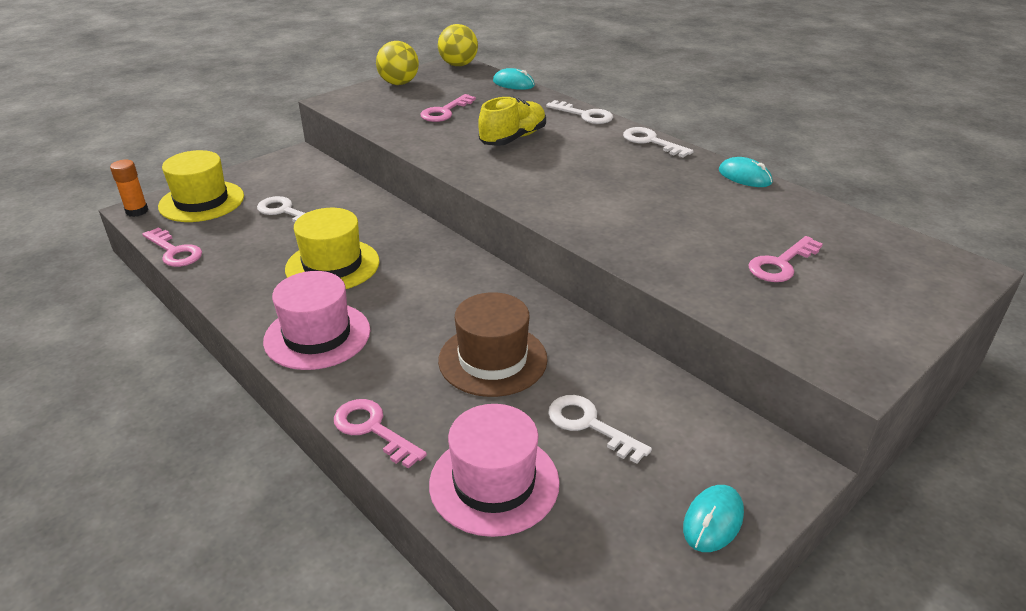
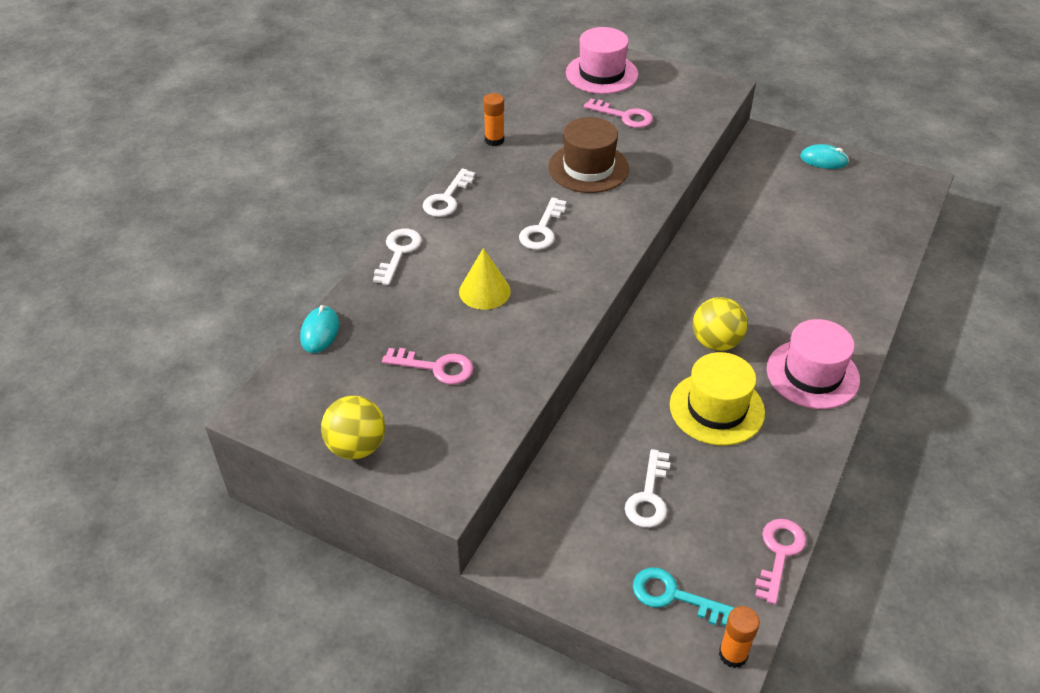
camera: 110 degrees left, 10 degrees up
(201, 201) = (673, 596): yellow hat -> turquoise key
(373, 429) = (873, 304): pink key -> none
(458, 65) = (262, 407): yellow ball -> yellow ball (716, 342)
(492, 359) = (765, 269): brown hat -> brown hat (588, 168)
(494, 483) = (867, 240): pink hat -> pink hat (601, 74)
(513, 138) = (484, 291): yellow shoe -> yellow cone
(589, 425) = (791, 212): white key -> white key (542, 230)
(744, 177) = (494, 140): turquoise mouse -> orange glue stick

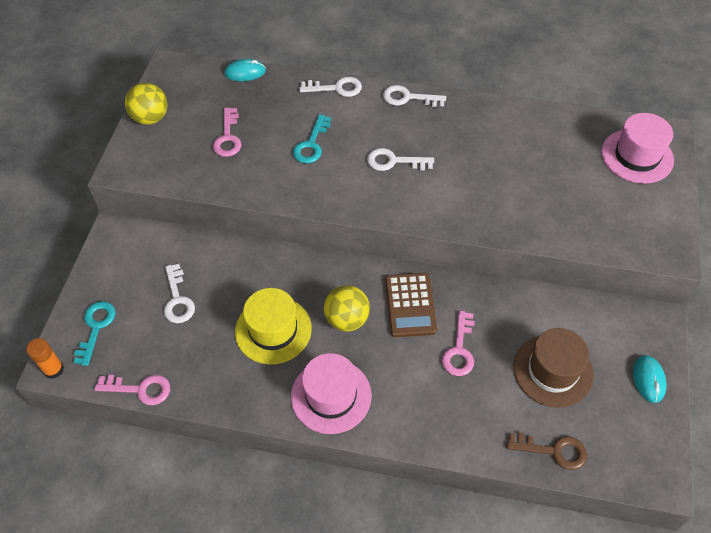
camera: 75 degrees right, 10 degrees up
(484, 291) = (311, 144): yellow cone -> turquoise key
(494, 140) = (495, 107): orange glue stick -> none
(588, 168) = (488, 174): brown hat -> brown hat (553, 370)
(624, 116) = (577, 184): pink key -> pink key (459, 350)
(649, 496) = (178, 299): white key -> white key turned 105 degrees counterclockwise
(708, 289) = (410, 305): none -> brown calculator
(889, 233) = (553, 451): none -> brown key

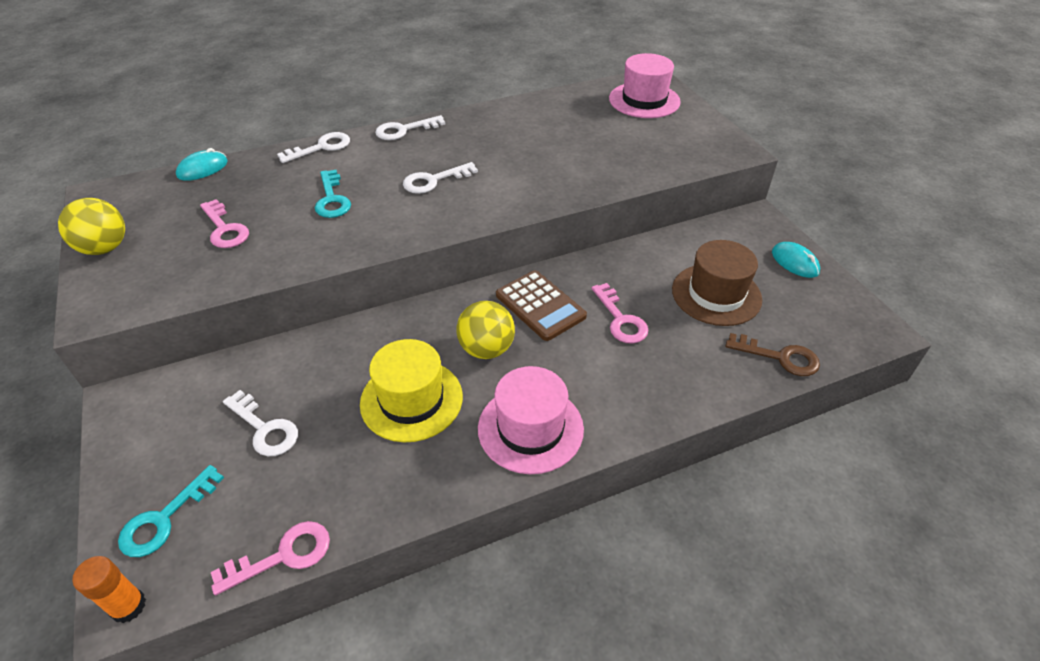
camera: 35 degrees left, 10 degrees down
(96, 327) = (165, 519): turquoise key -> turquoise key turned 120 degrees counterclockwise
(553, 451) = (780, 357): brown key -> brown key turned 45 degrees clockwise

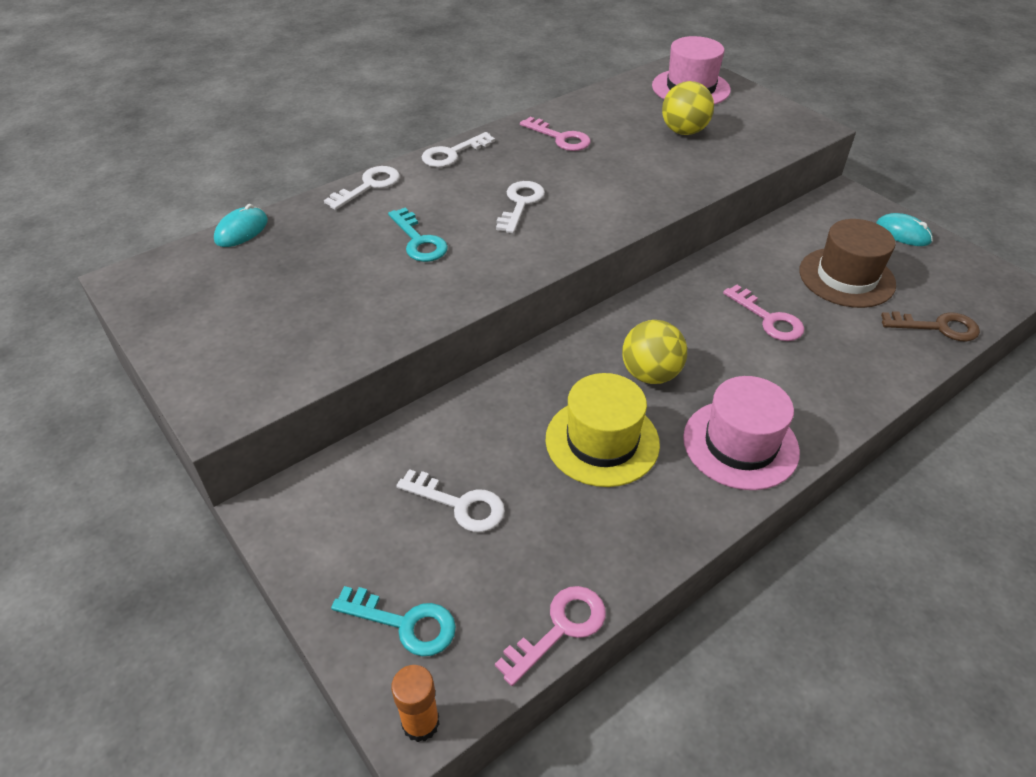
camera: 15 degrees left, 0 degrees up
(105, 248) = (181, 339): yellow ball -> yellow ball (684, 131)
(165, 519) = (404, 623): turquoise key -> turquoise key turned 90 degrees counterclockwise
(225, 229) = (315, 293): pink key -> pink key (560, 138)
(434, 180) = (520, 204): white key -> white key turned 150 degrees clockwise
(540, 306) = (680, 320): brown calculator -> none

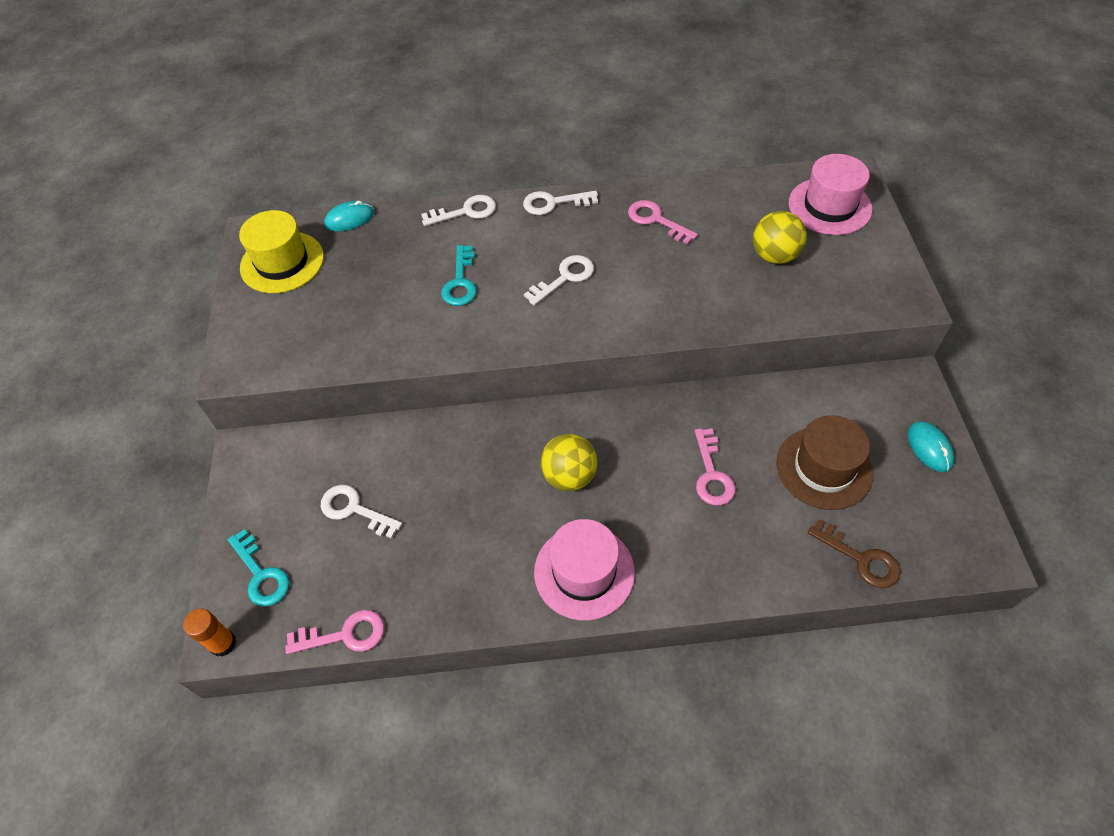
camera: 35 degrees right, 10 degrees up
(460, 504) = (354, 510): white key -> white key turned 150 degrees clockwise
(560, 138) = (656, 220): pink key -> pink key turned 150 degrees clockwise
(602, 441) = (486, 513): yellow hat -> yellow hat (282, 262)

